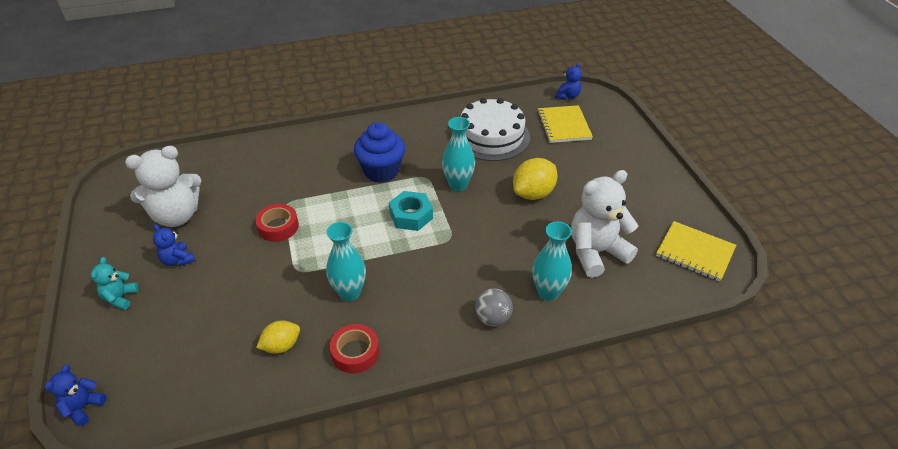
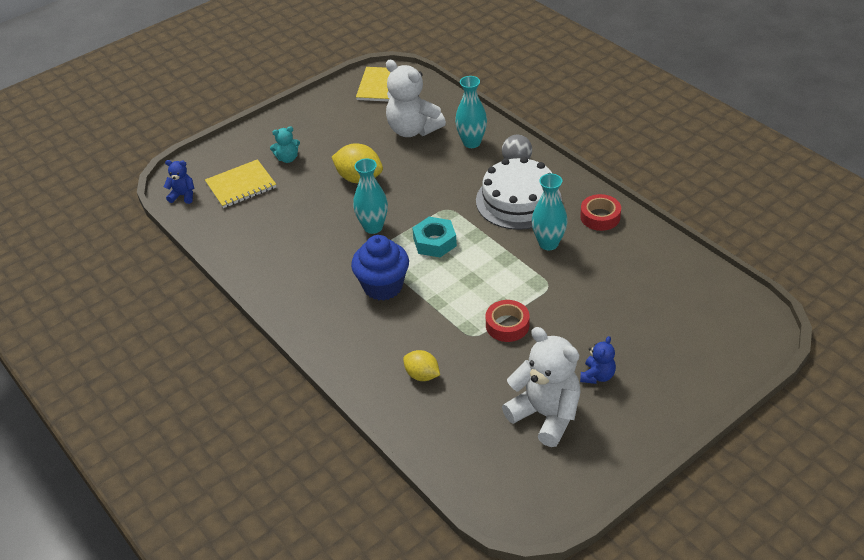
camera: 110 degrees left, 0 degrees up
(83, 407) = (767, 340): blue teddy bear -> none
(120, 298) = (666, 389): turquoise teddy bear -> turquoise teddy bear (287, 158)
(281, 346) = (626, 258): yellow lemon -> yellow lemon (422, 375)
(491, 136) = (283, 228): white cake -> white cake (518, 200)

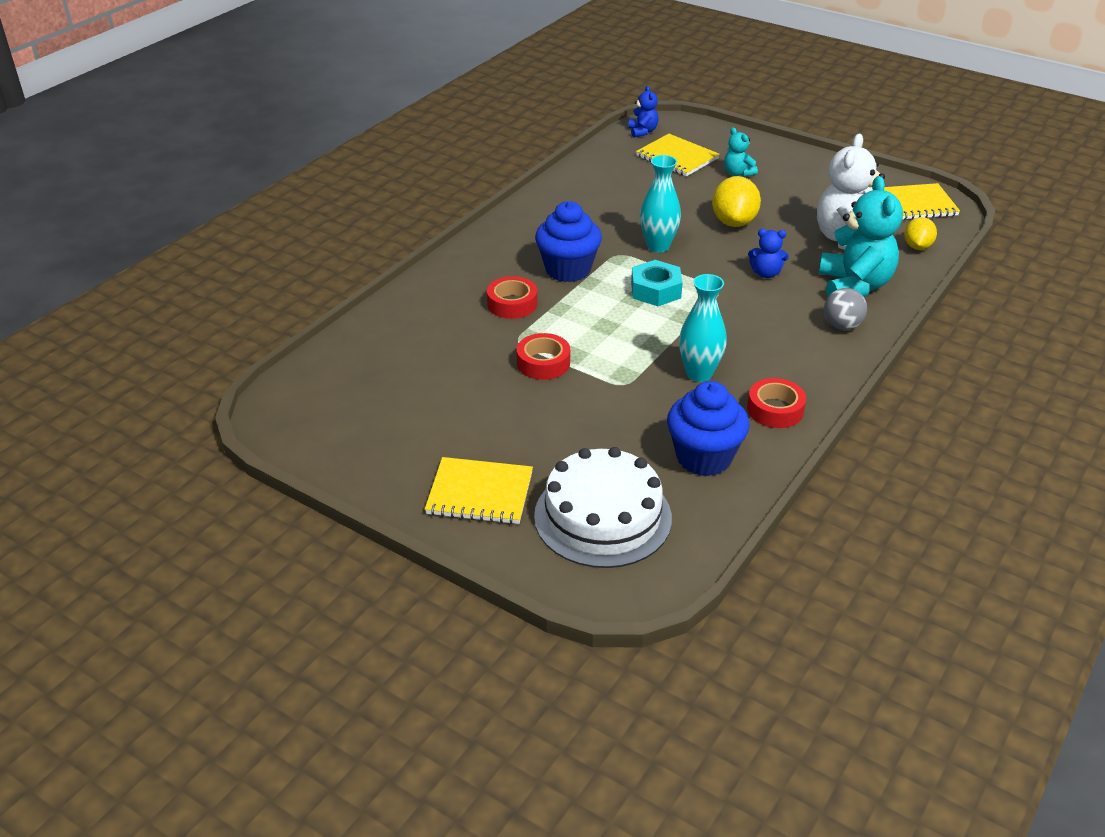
camera: 70 degrees right, 5 degrees down
(418, 330) = (512, 304): none -> red tape
(422, 375) = (447, 318): yellow lemon -> yellow lemon (917, 247)
(471, 143) = (854, 286): turquoise vase -> turquoise teddy bear
(518, 200) = (766, 338): white cake -> white cake (602, 517)
(545, 415) = (414, 411): white teddy bear -> none
(597, 376) = (486, 442): blue teddy bear -> blue teddy bear (766, 273)
(642, 263) = (704, 457): none -> blue cupcake
(655, 389) = (480, 493): none -> yellow notebook

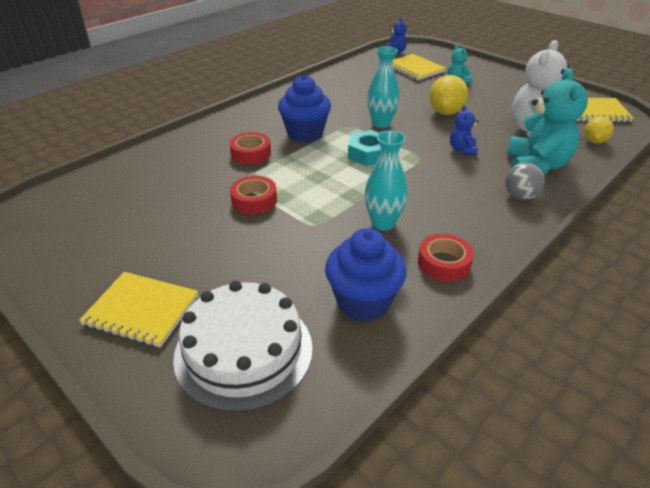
camera: 10 degrees right, 0 degrees up
(766, 273) = (462, 150): blue teddy bear -> blue teddy bear turned 75 degrees clockwise

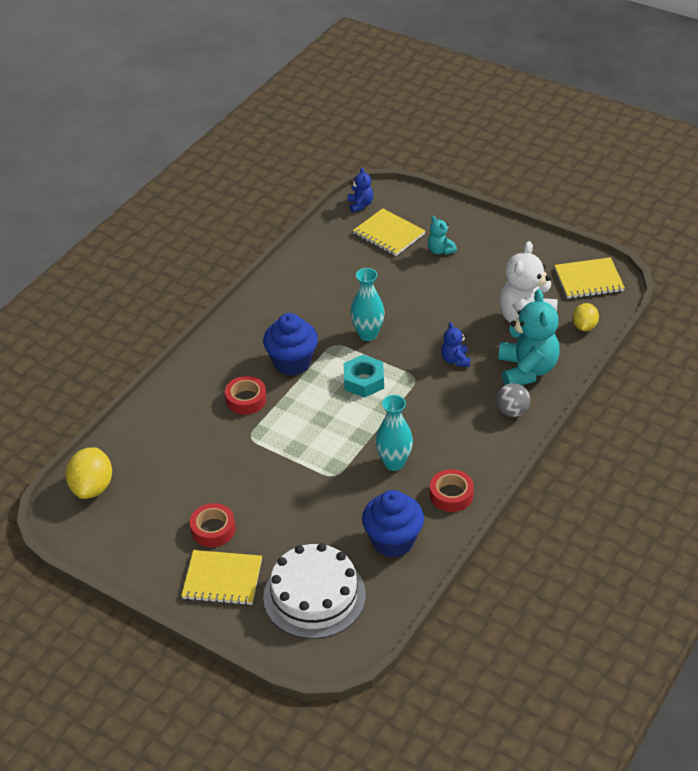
camera: 10 degrees left, 5 degrees up
(254, 200) = (271, 457): red tape -> red tape (213, 529)
(446, 112) = (433, 305): yellow lemon -> yellow lemon (92, 487)

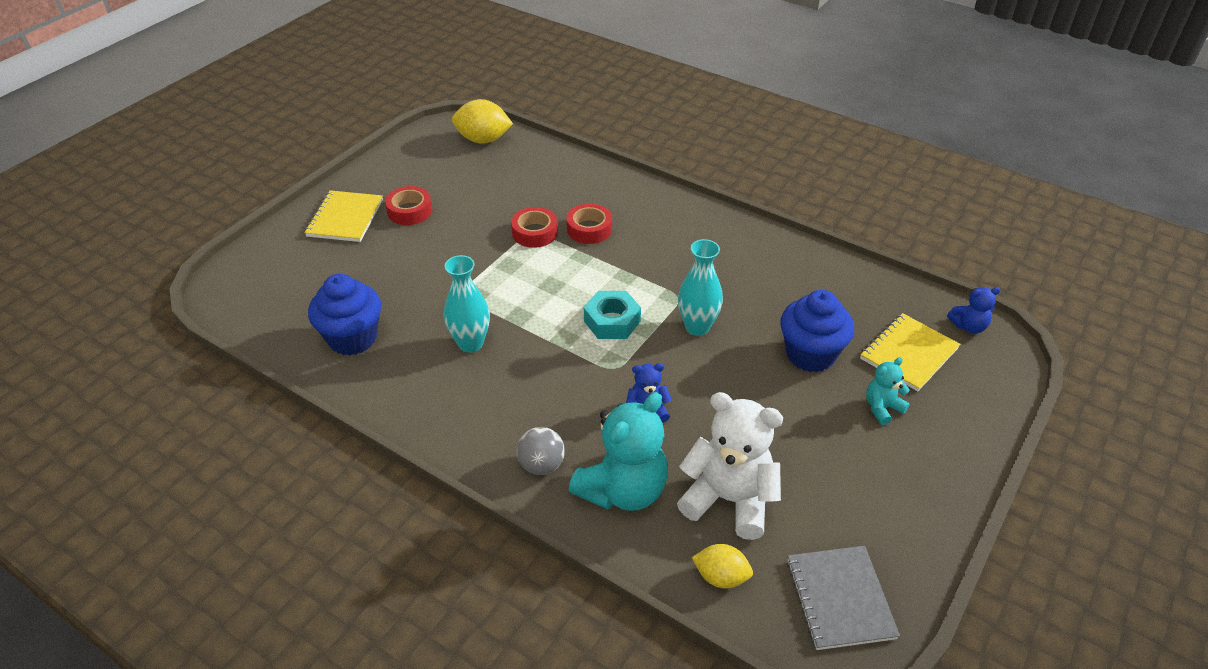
camera: 90 degrees right, 0 degrees up
(292, 362) = (647, 262): blue cupcake -> blue cupcake (810, 354)
(314, 596) = (300, 278): white cake -> none
(451, 495) = (407, 392): red tape -> red tape (534, 233)
(527, 370) = (623, 490): turquoise teddy bear -> turquoise teddy bear turned 45 degrees counterclockwise
(588, 280) = (840, 598): yellow notebook -> grey notebook

